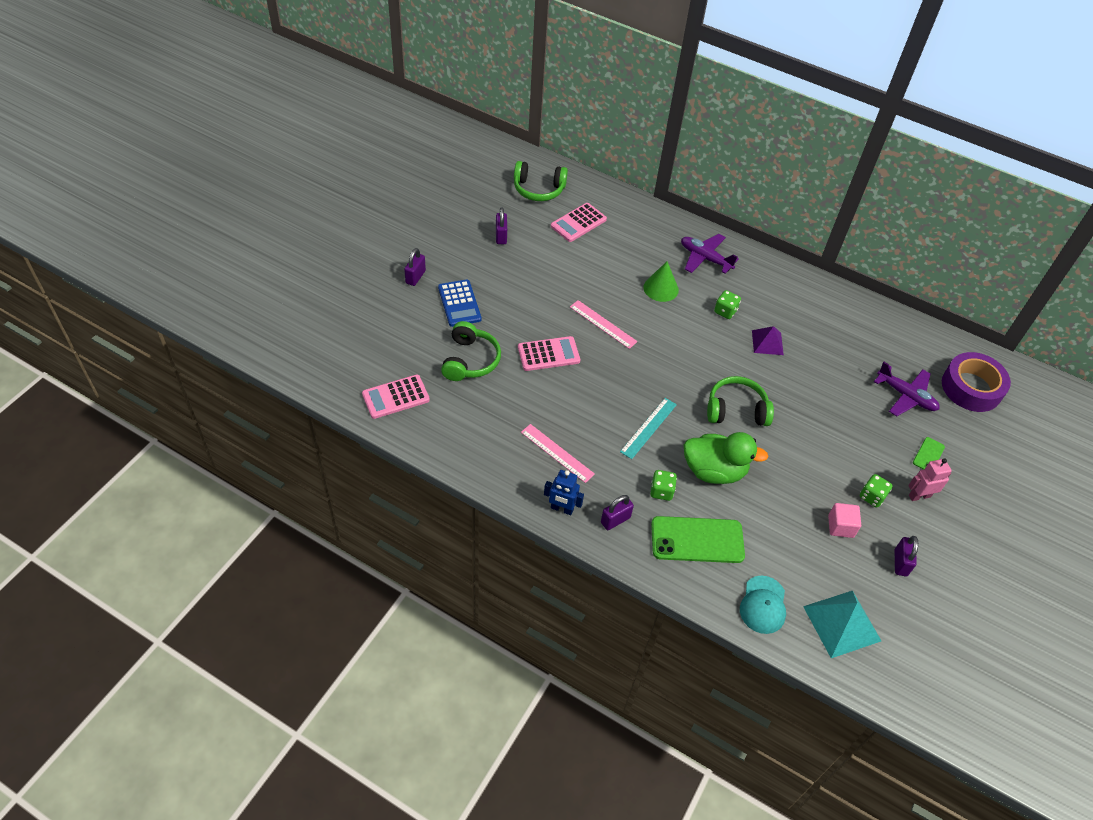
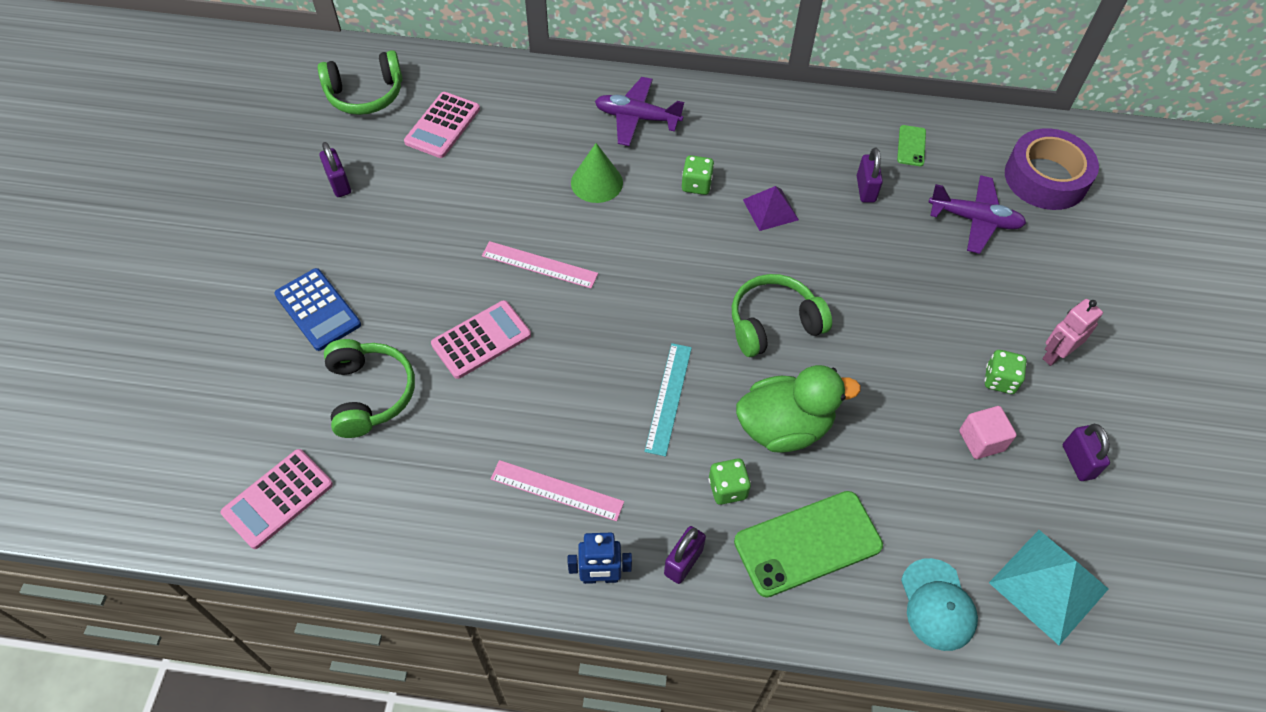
camera: 20 degrees left, 5 degrees up
(415, 277) = (234, 292): purple padlock -> purple padlock (865, 189)
(928, 455) = (1039, 291): green phone -> green phone (911, 146)

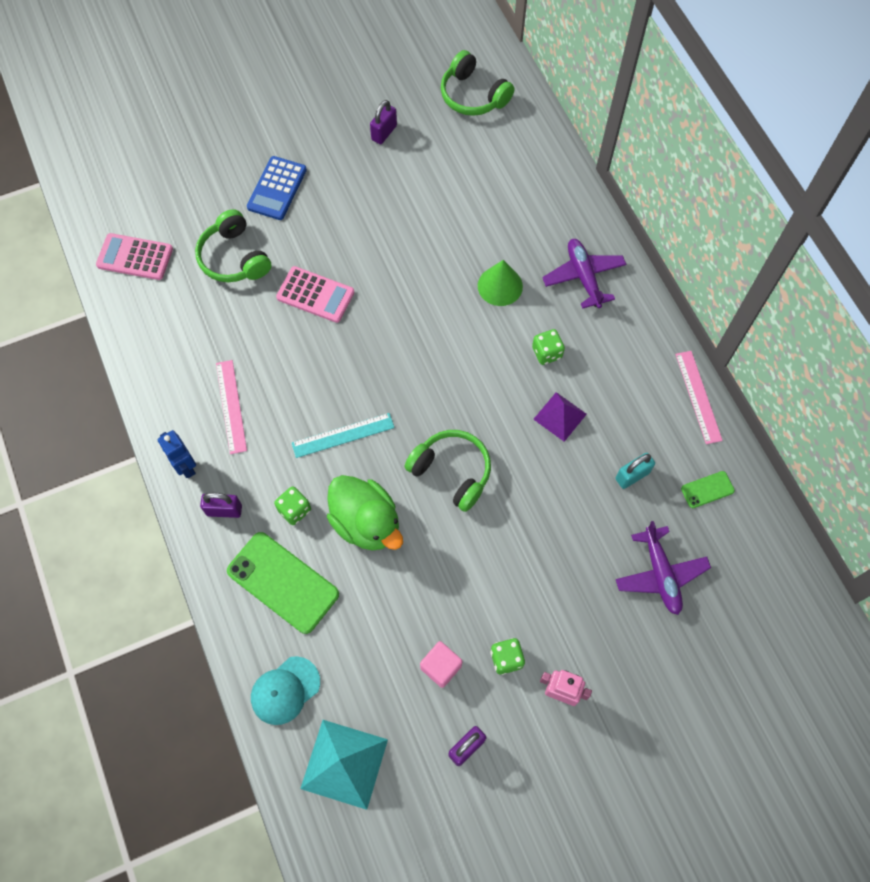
camera: 60 degrees right, 10 degrees up
(369, 394) = (234, 257): green headphones -> green headphones turned 105 degrees clockwise
(442, 125) = (480, 159): pink calculator -> none
(539, 265) = (400, 293): pink ruler -> pink ruler (698, 396)
(865, 189) = (632, 476): purple padlock -> turquoise padlock
(1045, 178) = (752, 614): purple tape -> none

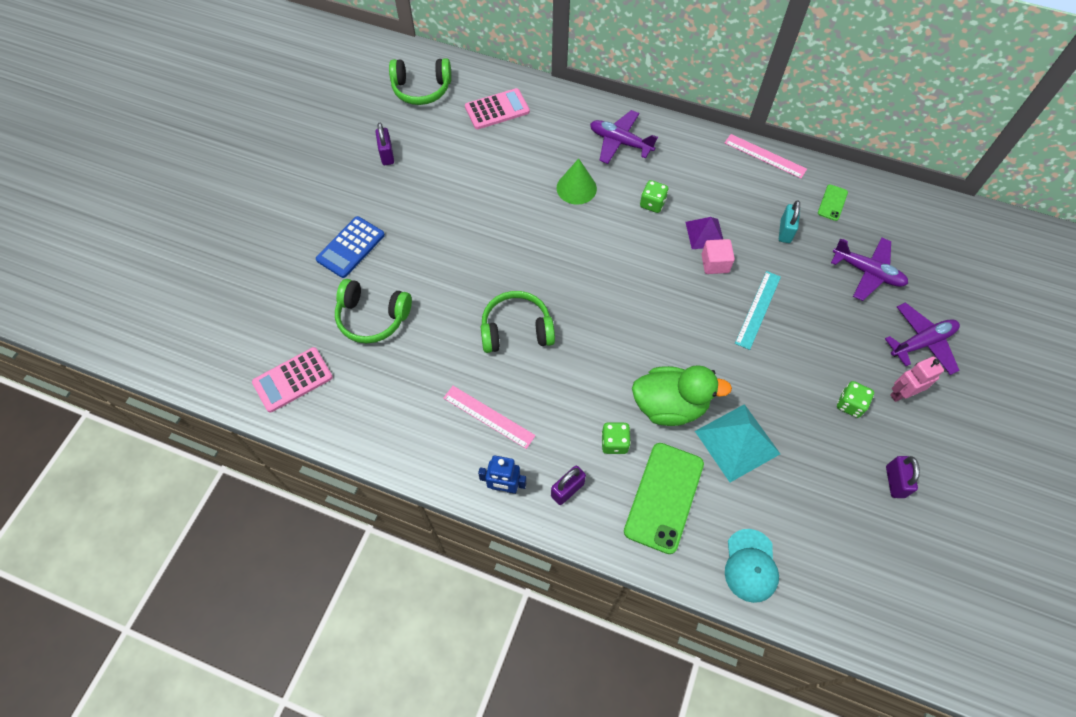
camera: 45 degrees left, 5 degrees down
(277, 188) = (351, 247): blue calculator -> blue calculator turned 60 degrees clockwise
(283, 582) = (664, 497): green phone -> green phone turned 60 degrees counterclockwise
(315, 295) = (461, 293): pink calculator -> pink calculator (497, 109)
(343, 435) = (588, 365): turquoise ruler -> turquoise ruler (758, 309)
(344, 764) = (842, 572): turquoise pyramid -> turquoise pyramid (737, 442)
(441, 667) = (821, 448): pink cube -> pink cube (715, 263)
(451, 472) = (683, 324): green headphones -> green headphones (516, 330)
(631, 672) = (921, 342): none -> purple plane

